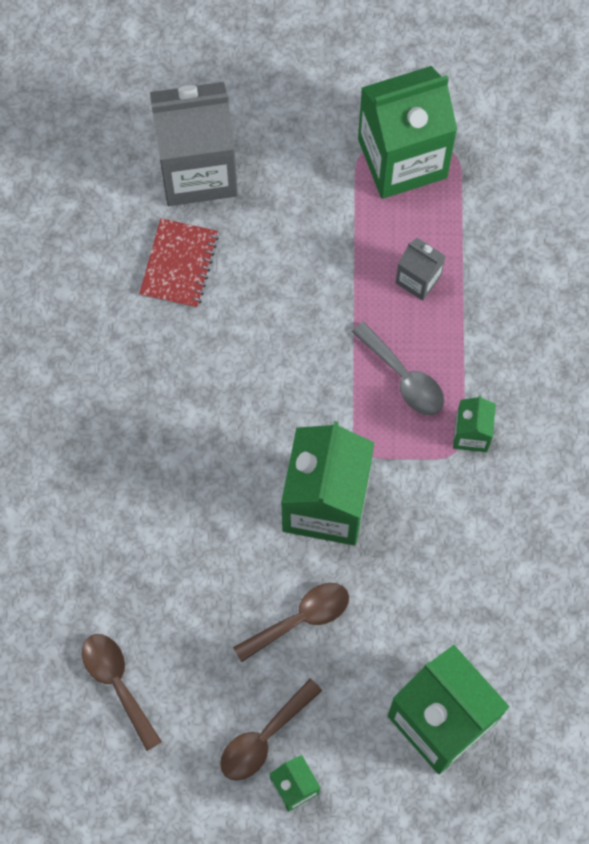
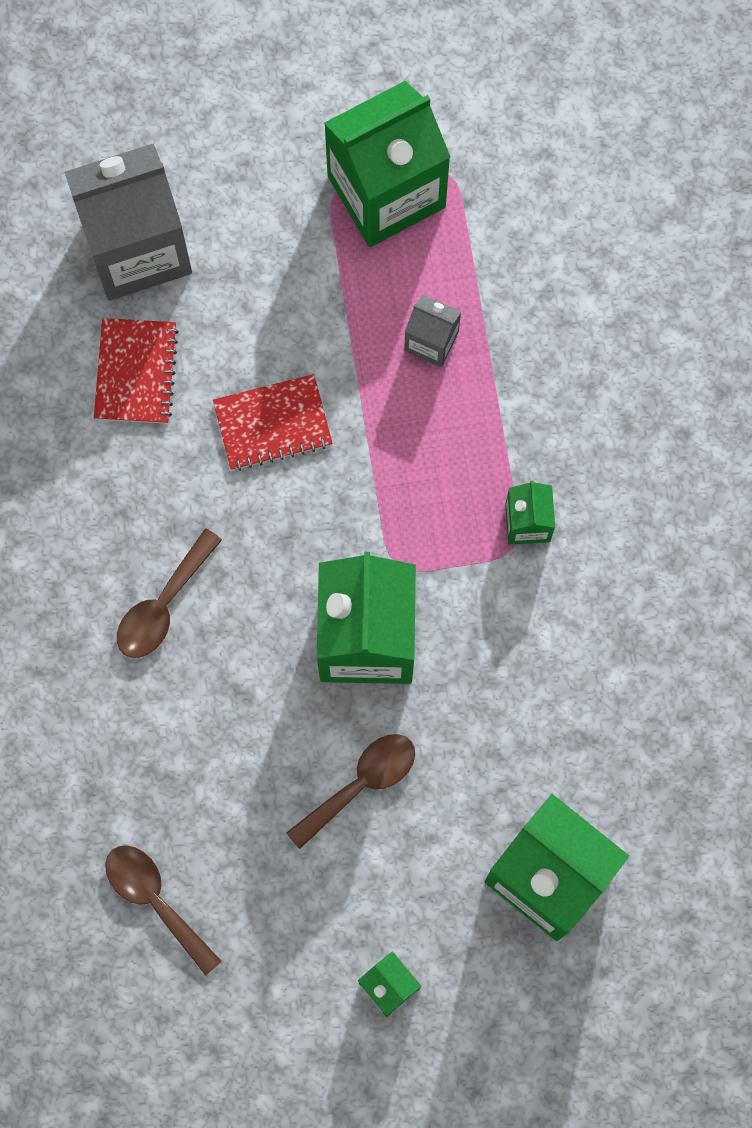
camera: 10 degrees left, 5 degrees up
(264, 737) = (342, 933): brown spoon -> brown spoon (163, 604)
(280, 323) = (273, 424): none -> red notebook
(403, 377) = (434, 466): grey spoon -> none

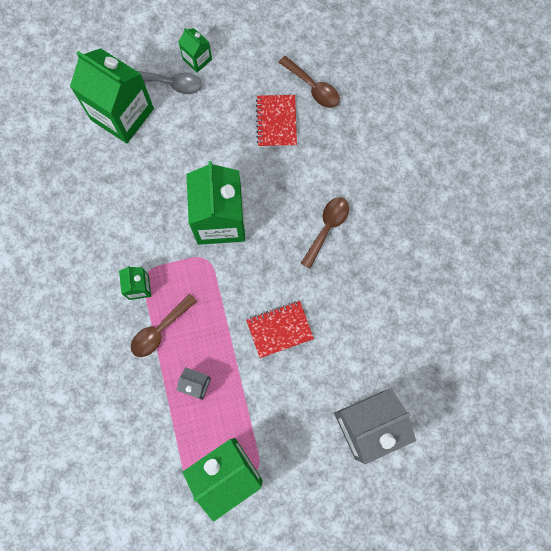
camera: 175 degrees right, 0 degrees up
(136, 372) = (357, 352): red notebook -> red notebook (276, 122)
(360, 784) = (218, 148): brown spoon -> brown spoon (160, 330)
(447, 935) = (171, 83): none -> grey spoon

